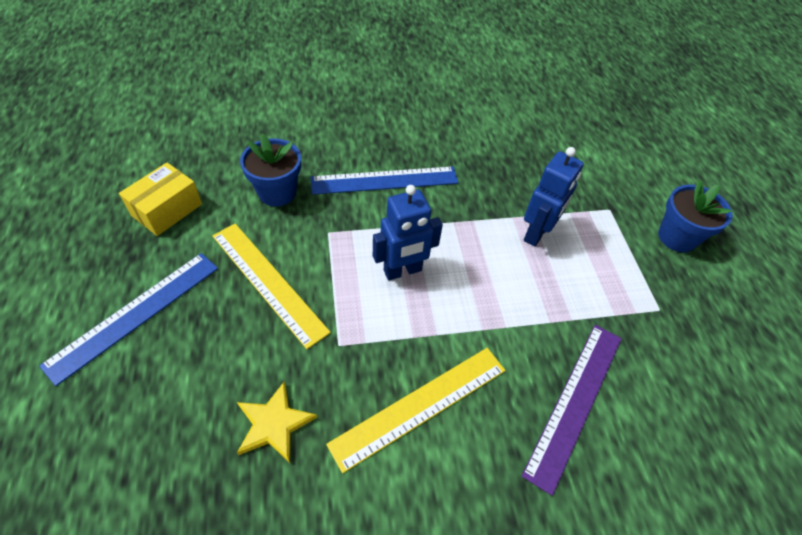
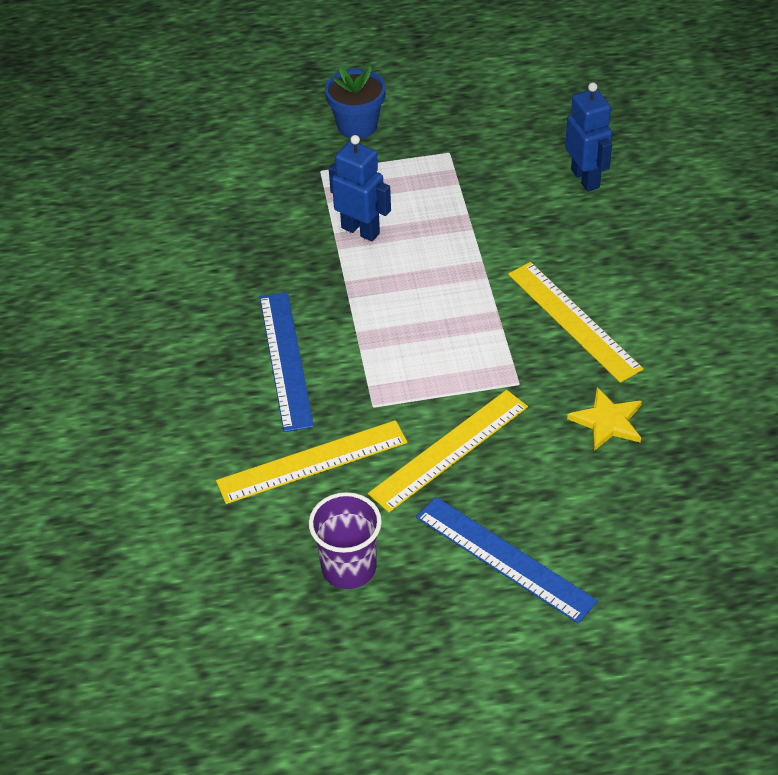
camera: 85 degrees left, 5 degrees down
(167, 210) = (349, 568): yellow box -> purple cup
(277, 192) = (312, 461): blue flower pot -> yellow ruler
(403, 271) = (422, 338): blue robot -> blue robot (585, 178)
(575, 402) = (554, 219): purple ruler -> none

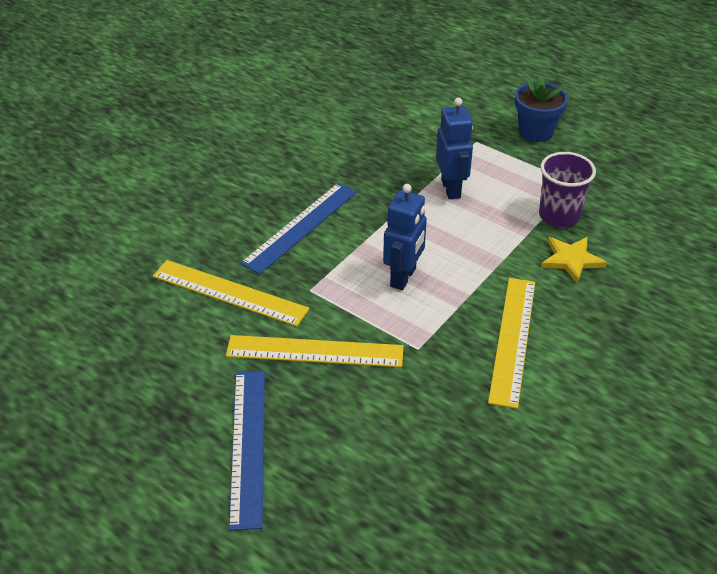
camera: 45 degrees right, 5 degrees down
(349, 568) = (157, 368): purple cup -> purple cup (559, 215)
(585, 178) = (652, 259): blue robot -> blue robot (403, 277)
(607, 422) = (442, 421): yellow star -> yellow star (571, 260)

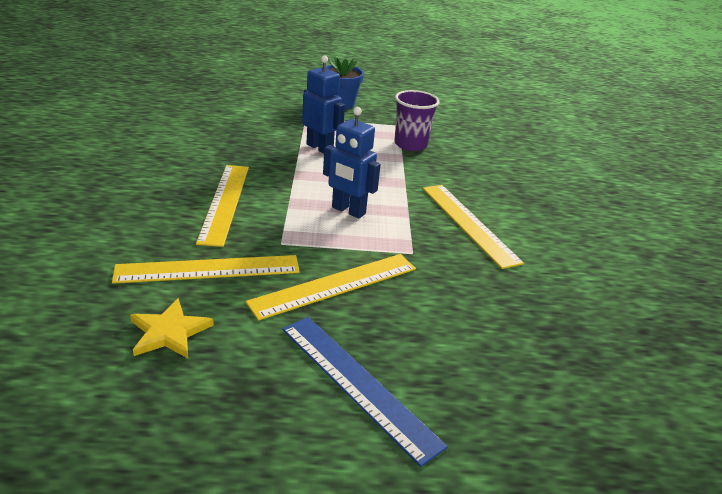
camera: 40 degrees left, 10 degrees down
(301, 227) = (225, 202): blue ruler -> yellow ruler
(403, 277) = (348, 211): blue robot -> blue robot turned 135 degrees clockwise
(571, 260) = (448, 166): yellow star -> yellow star (169, 332)

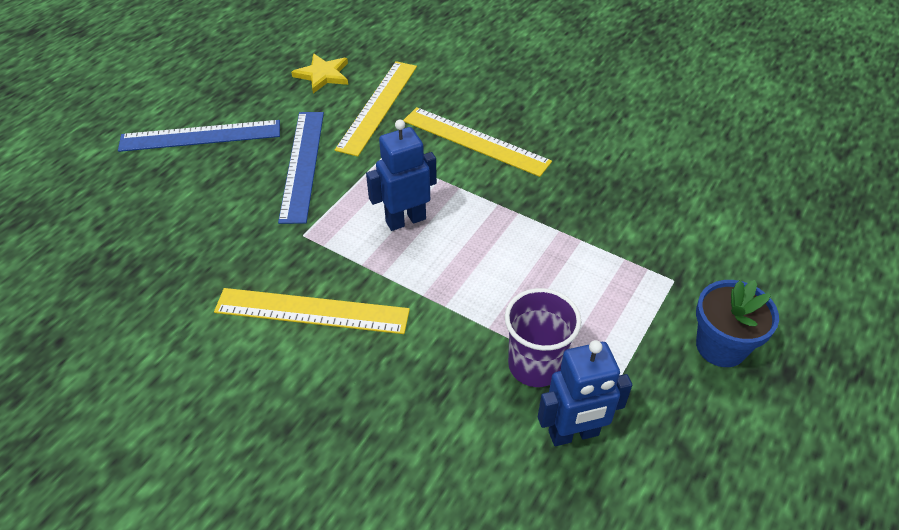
camera: 125 degrees right, 15 degrees up
(320, 148) = (566, 256): blue robot -> blue robot (573, 434)
(334, 285) = (303, 164): yellow ruler -> blue ruler

